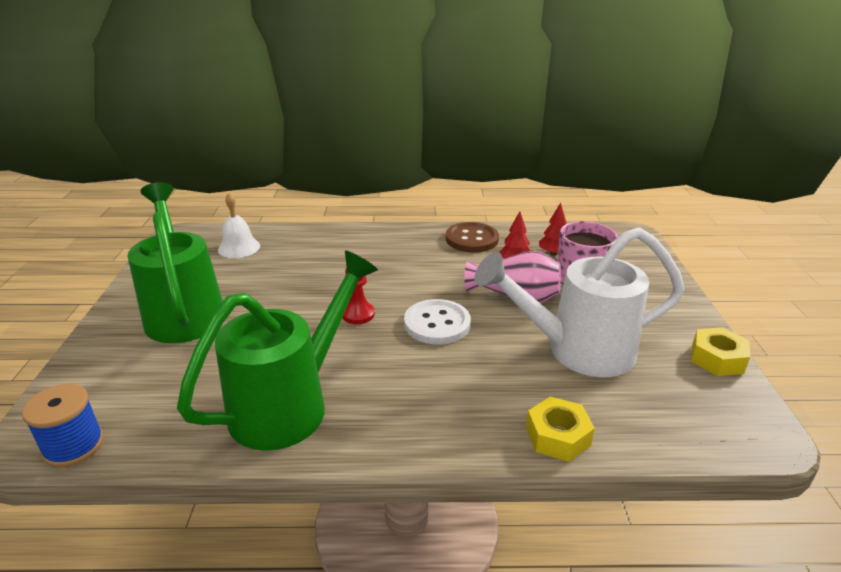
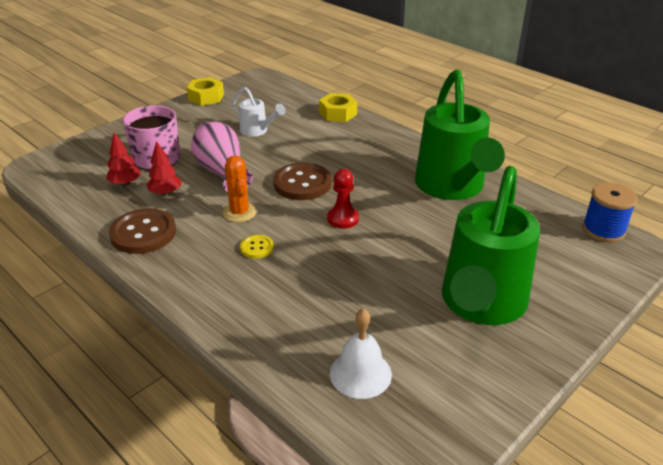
camera: 135 degrees left, 5 degrees up
(290, 404) = (452, 187): green watering can -> green watering can turned 90 degrees counterclockwise
(388, 266) = (257, 248): none -> yellow button
(437, 324) = (302, 183): white button -> brown button
(440, 278) = (239, 212): none -> orange cactus
(577, 350) = (257, 131): white watering can -> white watering can, size x0.45

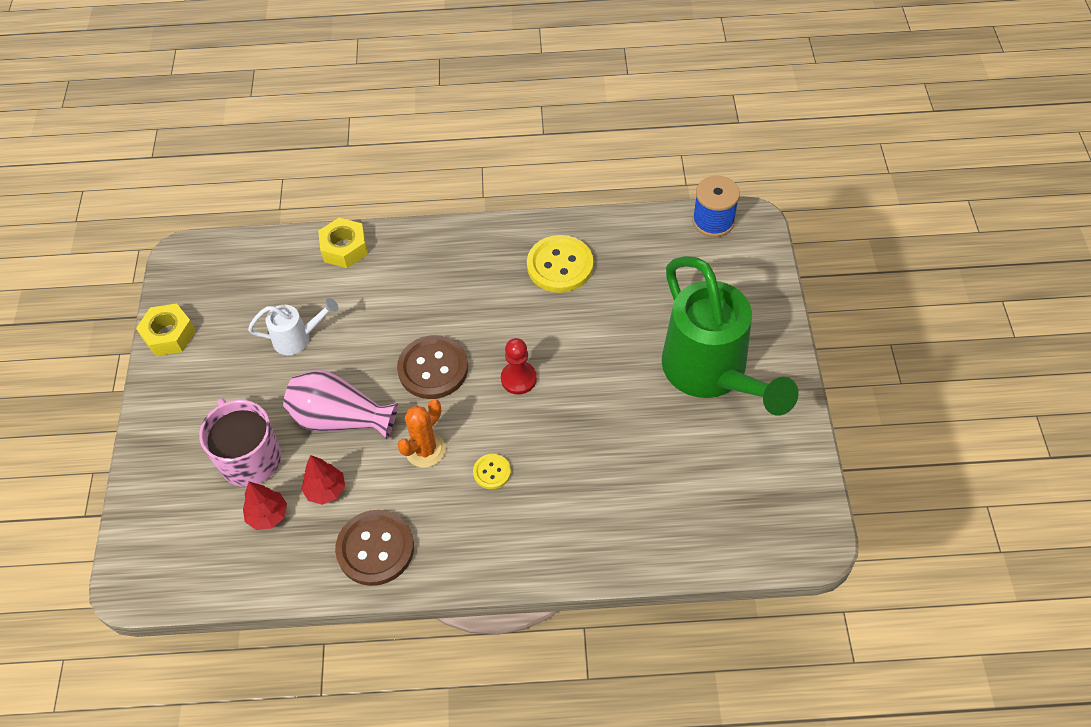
camera: 45 degrees left, 20 degrees up
(239, 212) = (425, 450): orange cactus -> orange cactus turned 75 degrees counterclockwise
(360, 373) = (705, 508): white bell -> none
(452, 187) = (560, 265): green watering can -> yellow button

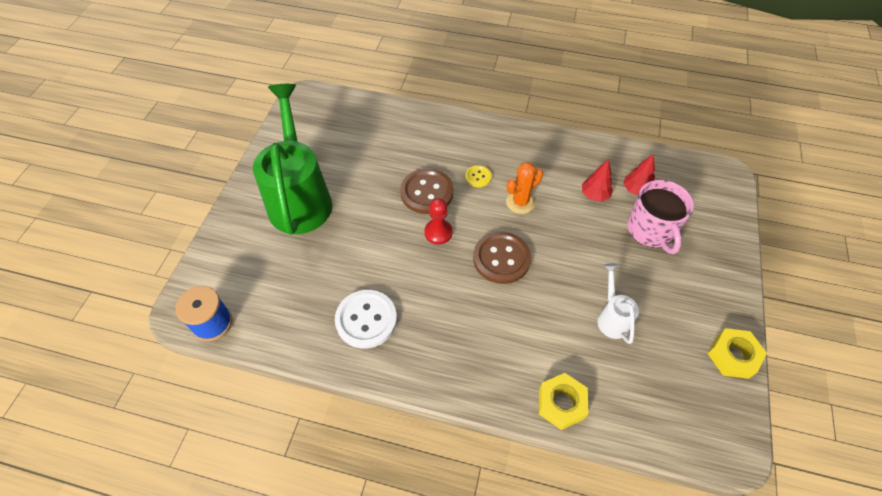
camera: 165 degrees left, 0 degrees up
(297, 338) = (612, 318): white watering can -> white watering can turned 75 degrees clockwise
(340, 418) = (580, 240): pink vase -> none
(375, 549) = (564, 154): brown button -> brown button (427, 192)
(560, 265) = (366, 320): yellow button -> white button

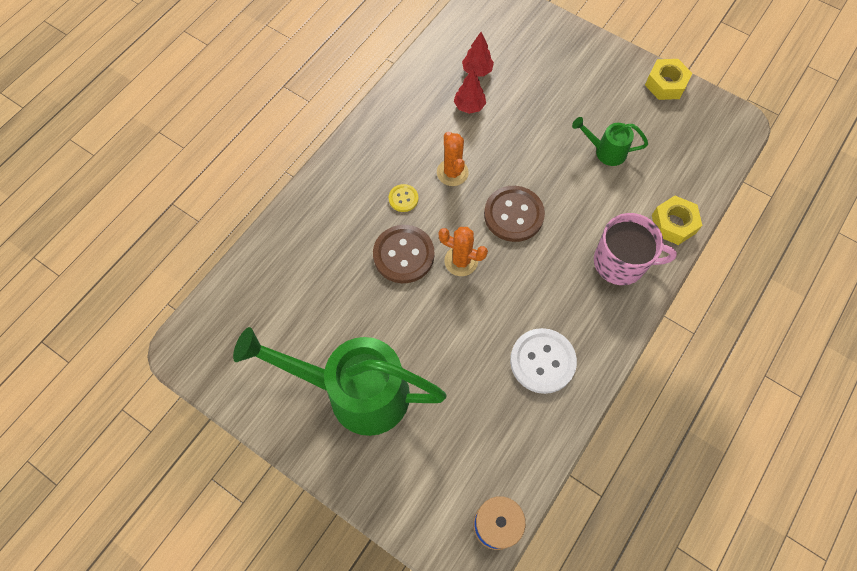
camera: 70 degrees left, 10 degrees up
(438, 232) = (461, 261): red pawn -> orange cactus
(612, 318) = (605, 151): white watering can -> green watering can
(650, 230) = (526, 81): pink mug -> pink mug (621, 262)

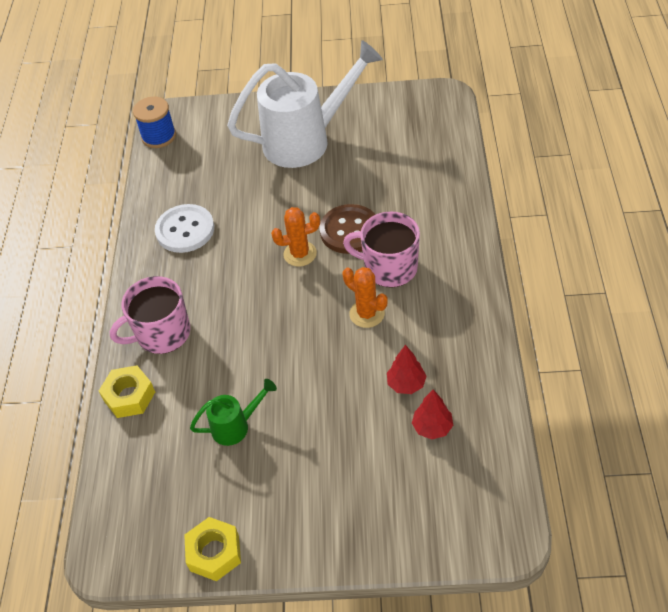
camera: 150 degrees right, 15 degrees down
(355, 392) = (306, 140): green watering can -> white watering can
(403, 198) = (389, 268): yellow button -> pink mug
(513, 215) = (283, 314): brown button -> none

